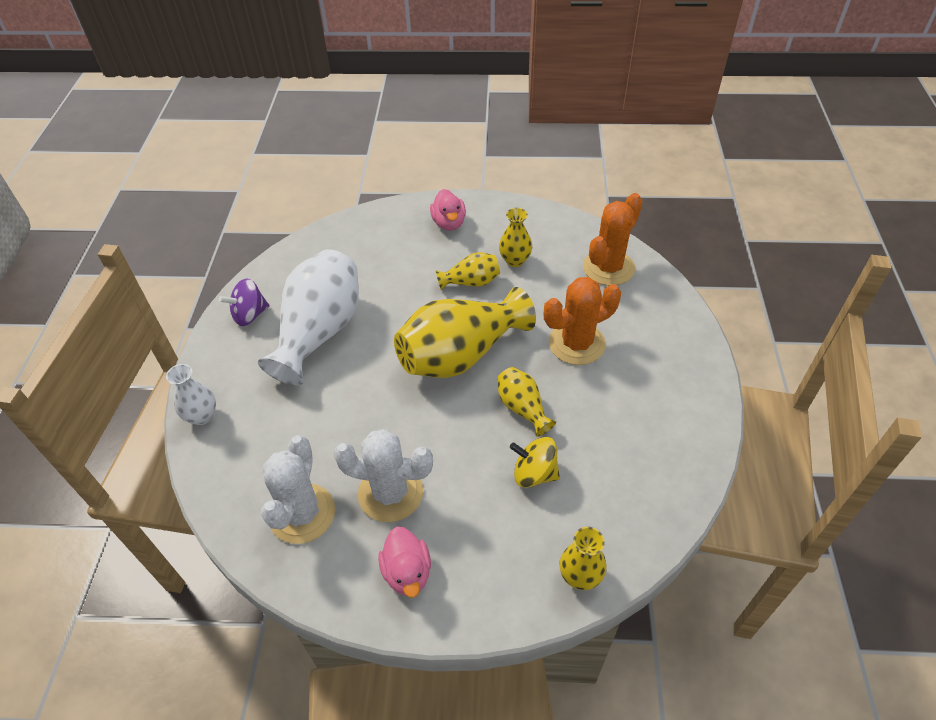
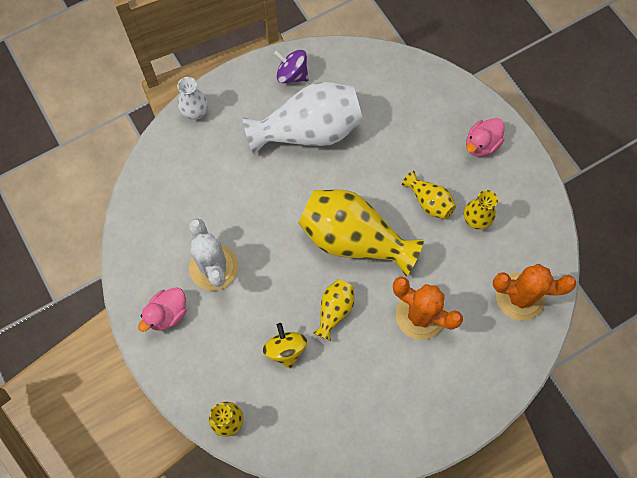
camera: 55 degrees right, 20 degrees up
(302, 513) = (167, 225): white cactus -> none

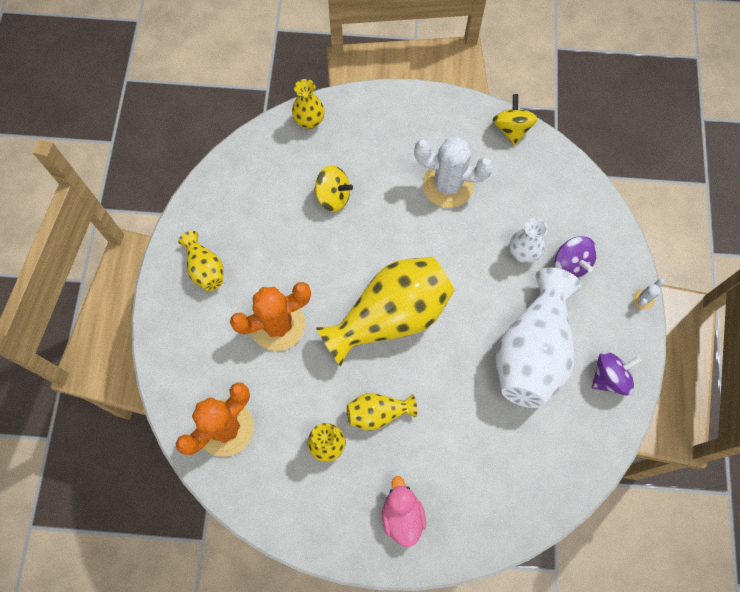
camera: 125 degrees right, 0 degrees up
(128, 250) = (511, 129): none -> yellow spinning top
(167, 314) = (431, 128): pink duck -> none
(195, 112) = (621, 260): white vase -> white vase (523, 253)
(217, 83) = (643, 299): none -> white cactus
(222, 142) = (570, 264): none -> purple spinning top
(334, 310) = (337, 256): yellow vase -> yellow vase (205, 268)

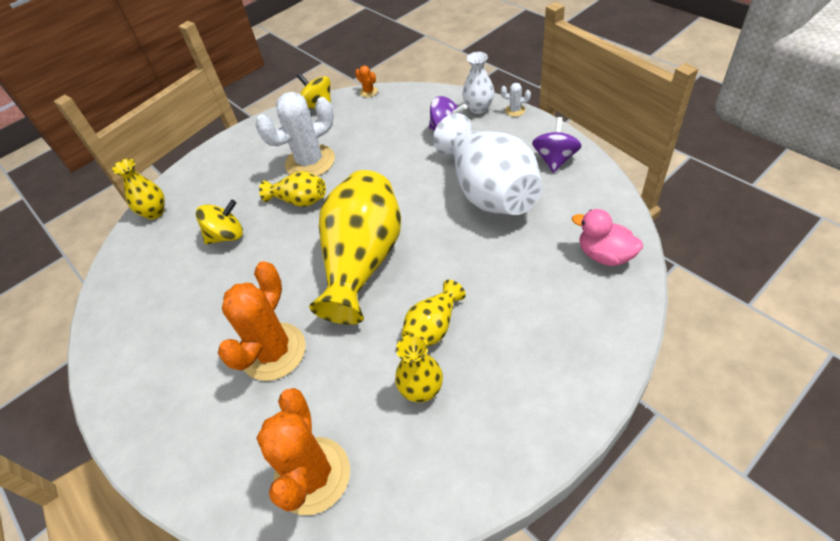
camera: 40 degrees left, 20 degrees down
(205, 268) = (157, 375): yellow vase -> yellow vase (299, 201)
(402, 515) = (545, 373): pink duck -> pink duck (604, 255)
(523, 253) = (409, 151): white vase -> white vase (478, 108)
(563, 154) = (368, 92): none -> orange cactus
(643, 299) = (515, 110): white cactus -> white cactus turned 75 degrees counterclockwise

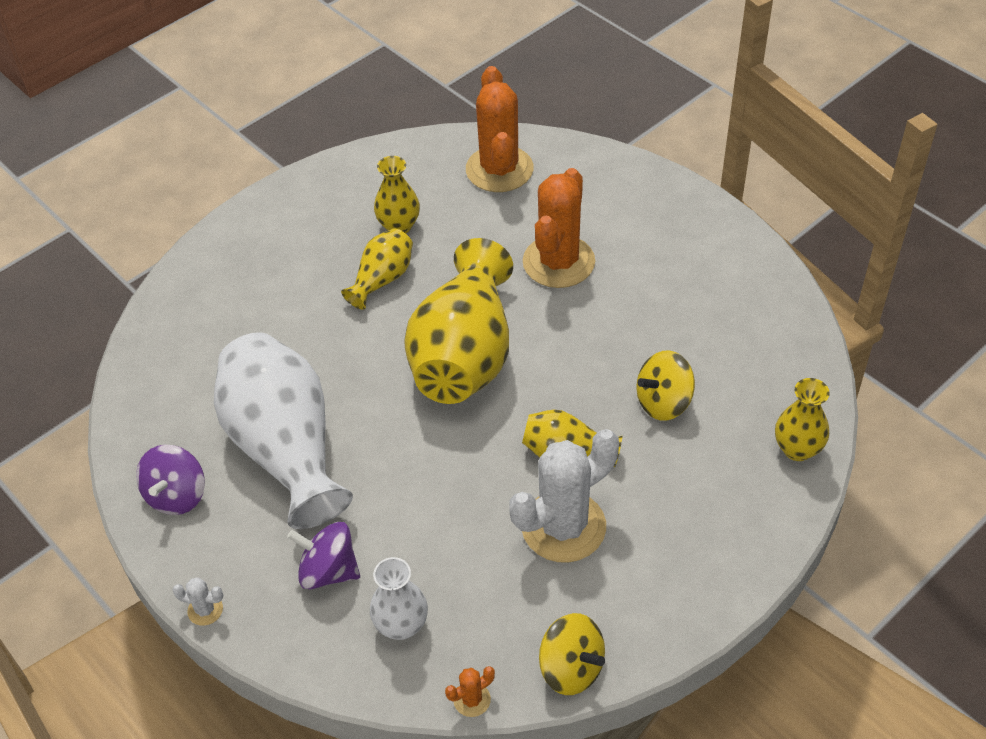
camera: 175 degrees right, 0 degrees up
(368, 92) = (472, 700): orange cactus -> orange cactus turned 75 degrees counterclockwise
(478, 108) = (266, 623): white vase -> white vase (401, 625)
(604, 255) = (171, 348): pink duck -> none

